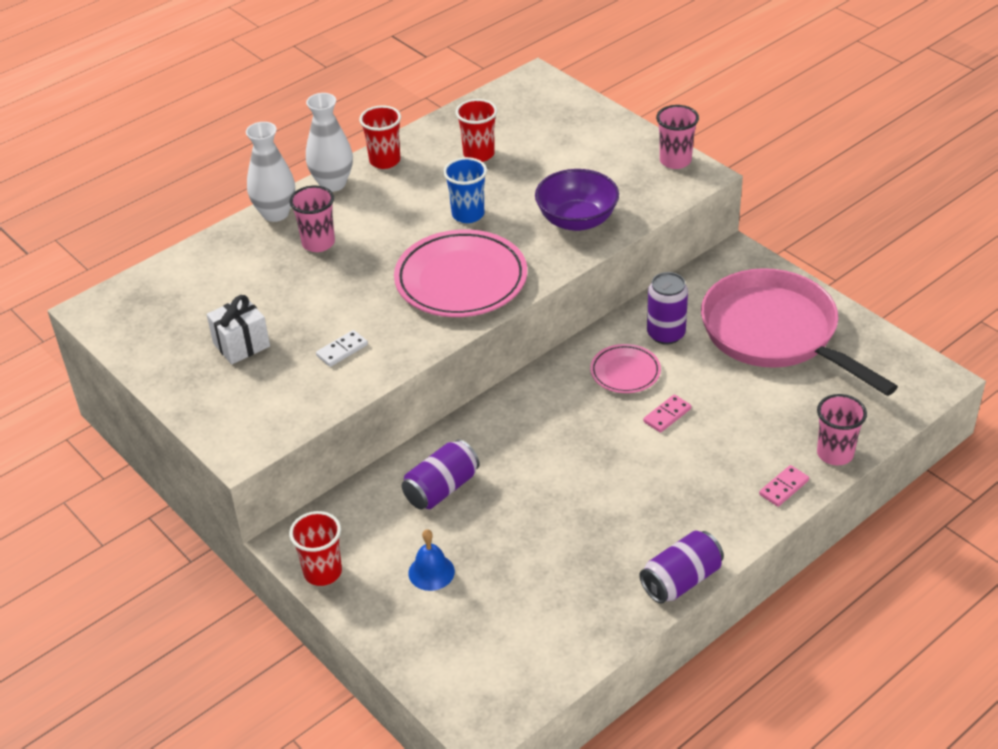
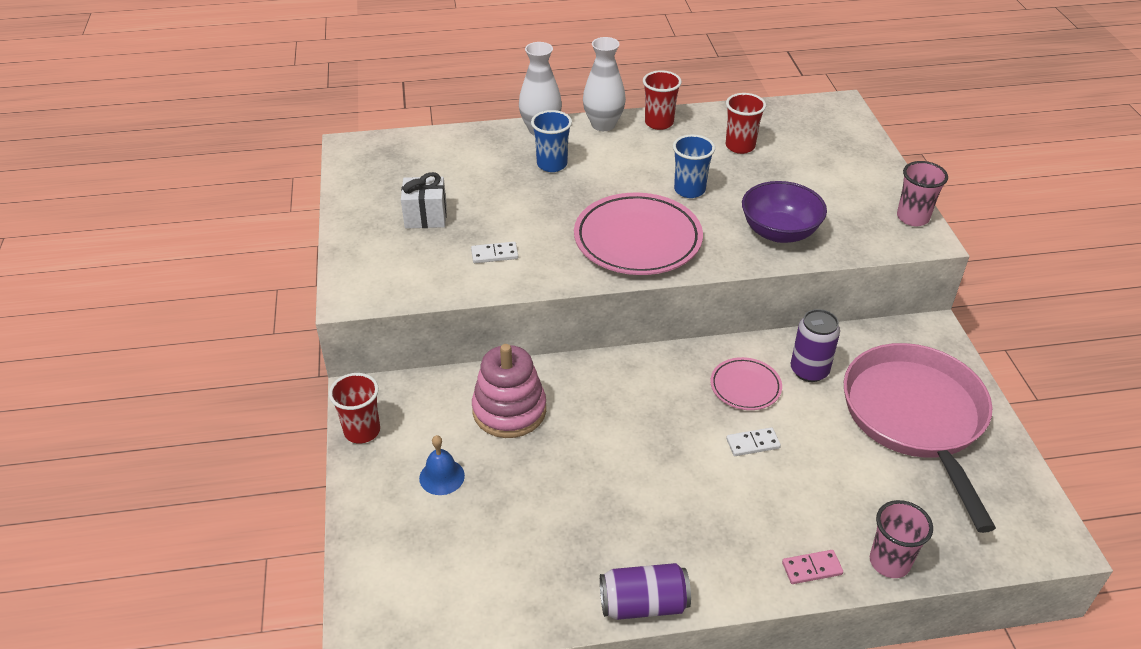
camera: 30 degrees right, 0 degrees up
(318, 243) = (552, 164): pink cup -> blue cup
(441, 489) = (509, 410): purple can -> pink stacking toy
(667, 415) = (752, 443): pink domino -> white domino

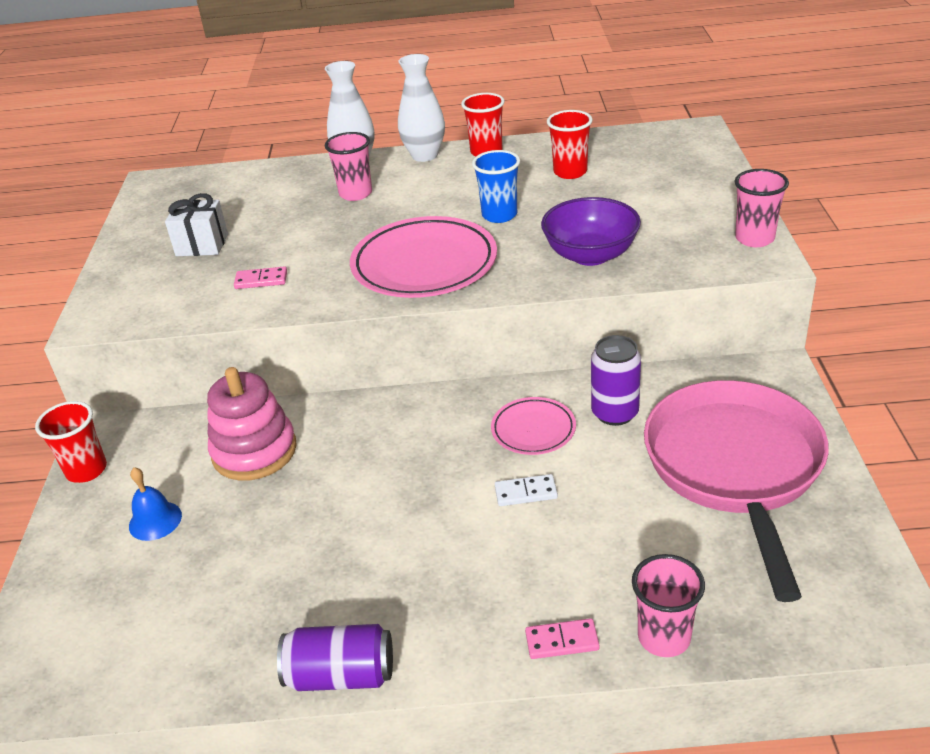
camera: 10 degrees right, 5 degrees down
(494, 254) = (261, 280): white domino -> pink domino
(552, 164) = (355, 194): blue cup -> pink cup

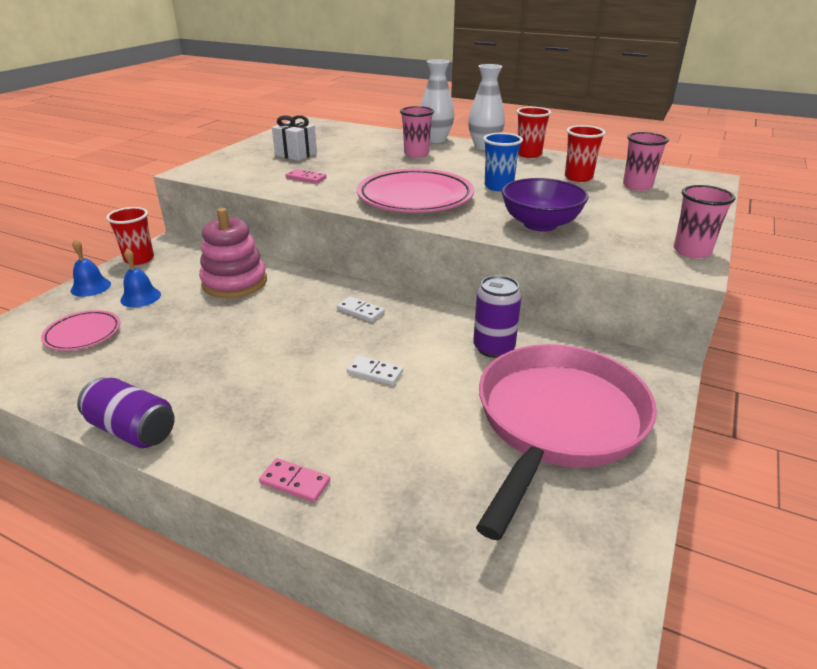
camera: 25 degrees right, 5 degrees down
(68, 536) = (90, 287): none -> blue bell
(441, 427) = (360, 311): none -> white domino
(533, 430) = (422, 336): pink plate -> pink plate (83, 334)
(664, 637) = (374, 520): pink cup -> pink cup (637, 186)

